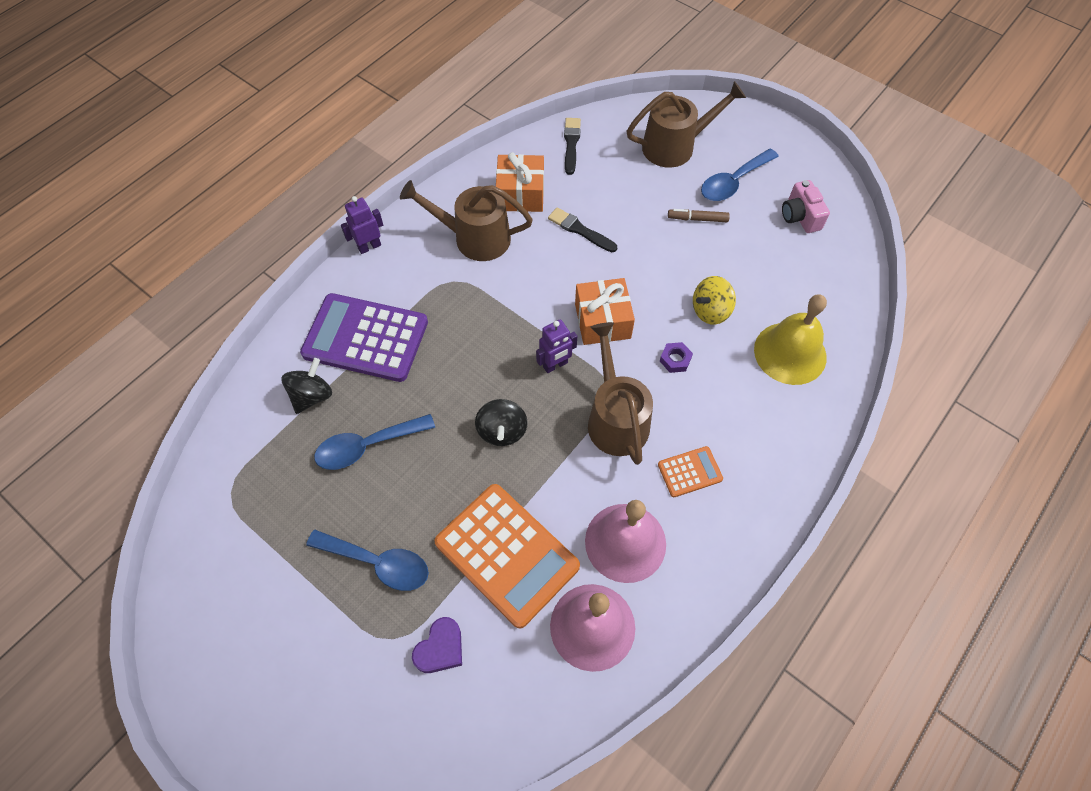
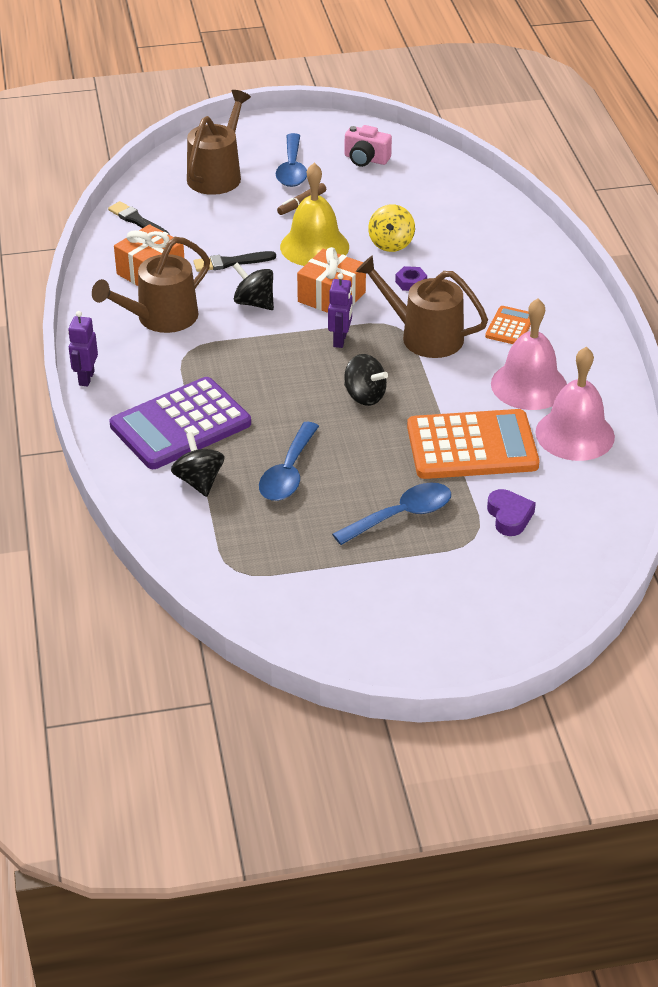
camera: 50 degrees left, 20 degrees down
(547, 279) = (254, 303): none -> black spinning top
(790, 353) = (472, 230): yellow bell -> yellow bell (314, 246)

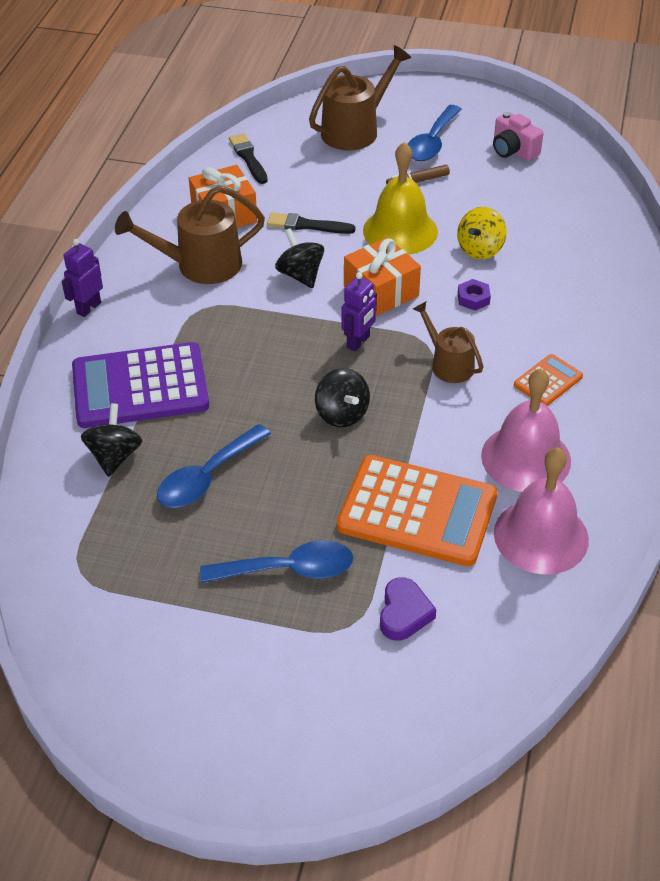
camera: 25 degrees right, 5 degrees up
(424, 336) = (448, 364): brown watering can -> brown watering can, size x0.62

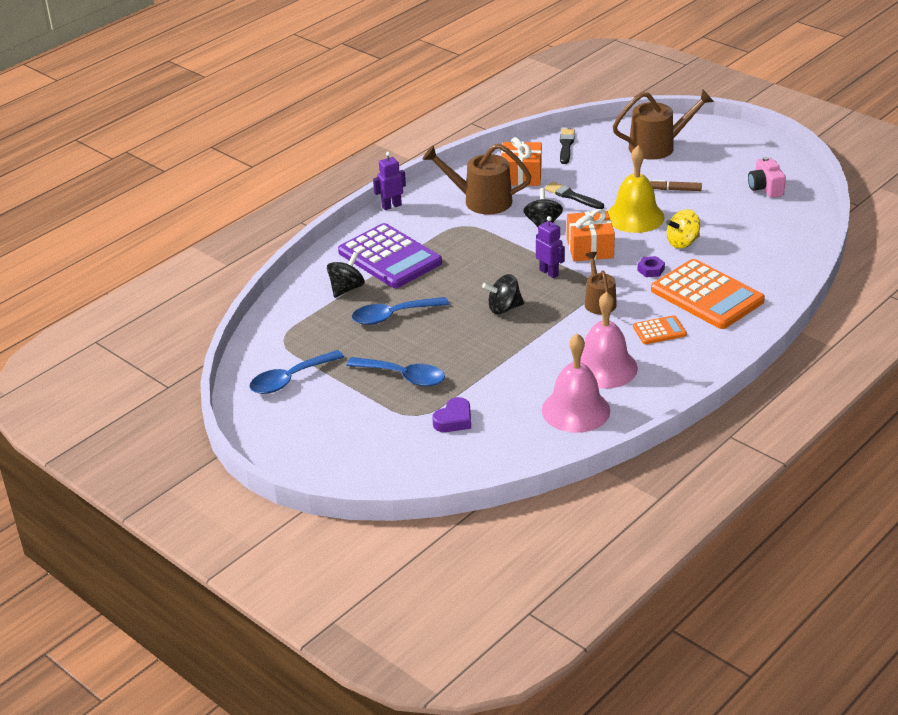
camera: 30 degrees right, 10 degrees down
(140, 387) = (390, 257): purple calculator -> purple calculator turned 150 degrees counterclockwise
(342, 414) = (504, 308): black spinning top -> black spinning top turned 75 degrees clockwise
(358, 342) = (549, 272): purple robot -> purple robot turned 105 degrees counterclockwise
(417, 511) = (507, 373): orange calculator -> orange calculator (707, 295)
(432, 142) = (708, 168): blue spoon -> blue spoon (290, 379)

